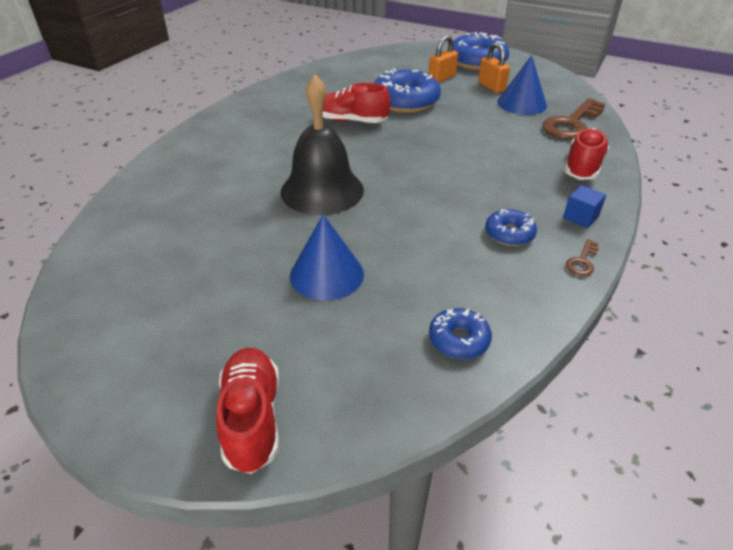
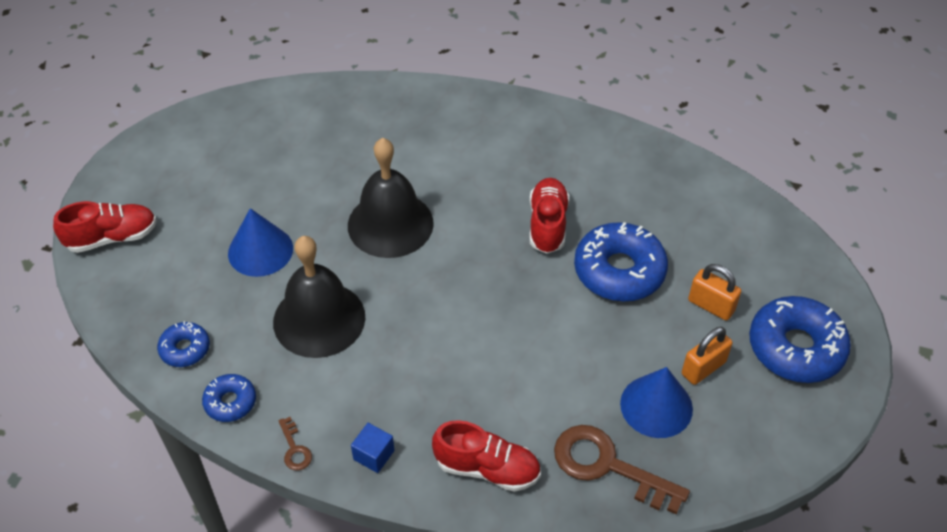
camera: 80 degrees right, 10 degrees up
(429, 238) = (319, 319): none -> black bell
(509, 234) = (334, 386): blue donut -> blue donut (230, 402)
(582, 261) = (295, 449): brown key -> brown key turned 135 degrees counterclockwise

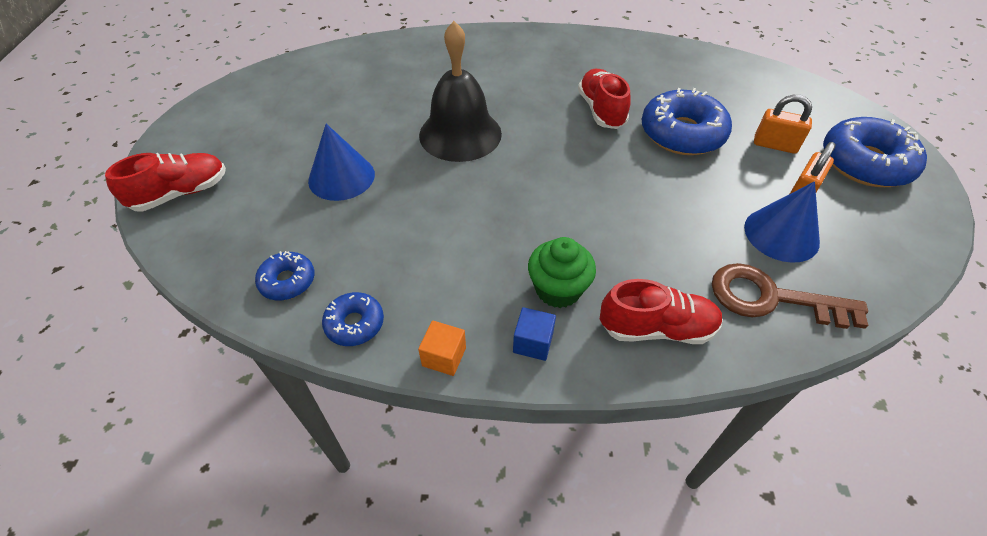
camera: 15 degrees left, 0 degrees up
(295, 449) = (444, 356): brown key -> orange cube
(319, 319) = (423, 225): black bell -> none
(416, 411) = (558, 289): none -> green cupcake

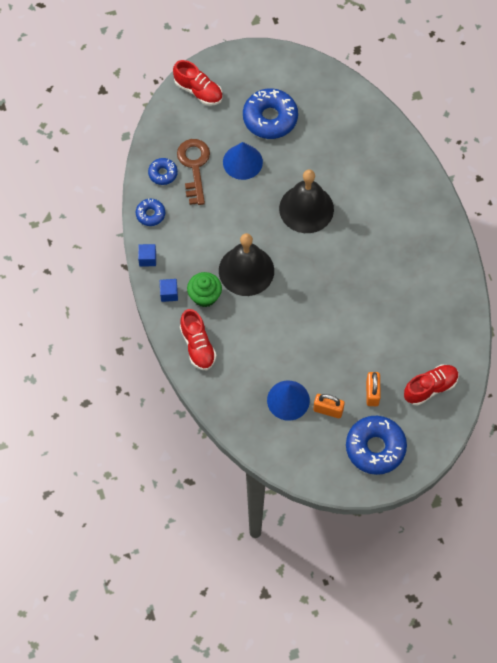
camera: 70 degrees right, 15 degrees up
(444, 356) = (147, 259): orange cube -> blue cube
(531, 222) = (246, 270): none -> black bell
(601, 110) = (366, 283): red shoe -> red shoe (430, 388)
(682, 133) = (361, 336): blue donut -> blue donut (270, 118)
(771, 298) = (237, 397): brown key -> brown key (194, 166)

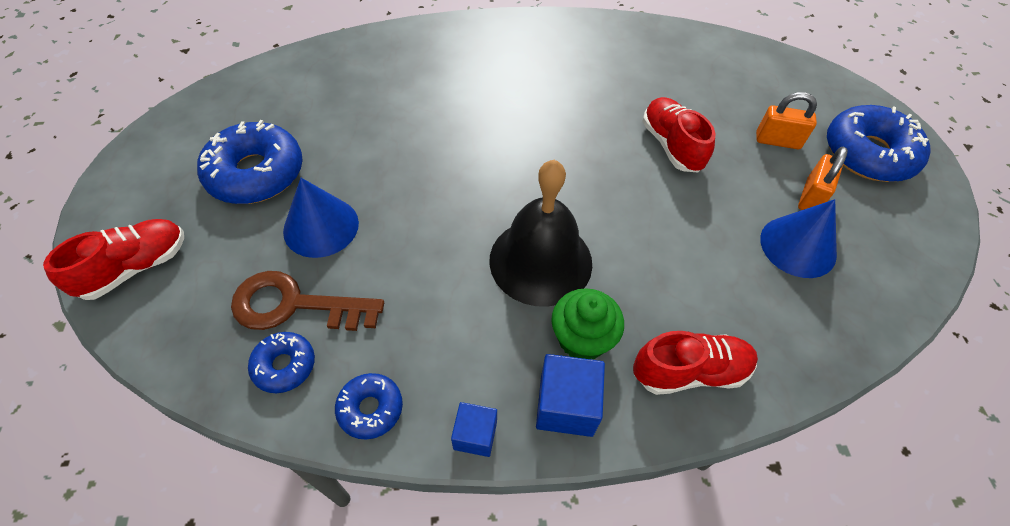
camera: 80 degrees left, 10 degrees down
(169, 293) = (566, 405): blue cube -> blue cube, size x1.57
(306, 208) = (445, 158): black bell -> none
(430, 388) = (765, 81): red shoe -> red shoe (671, 145)

